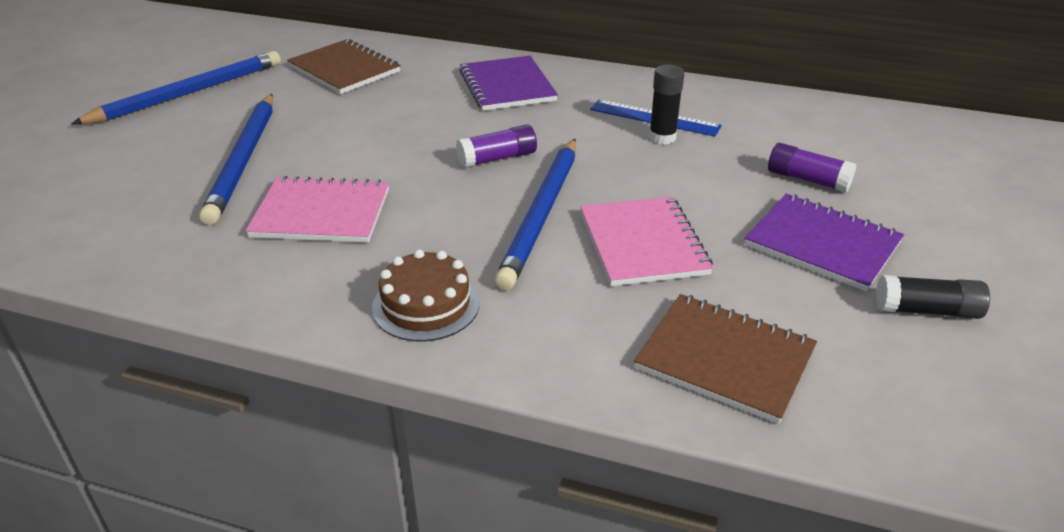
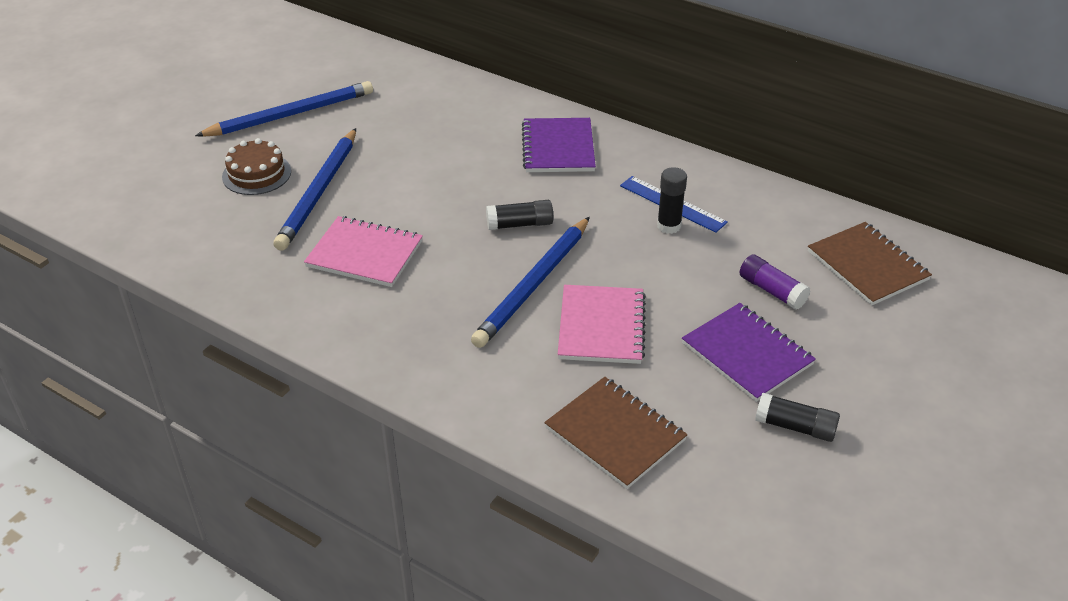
camera: 15 degrees right, 5 degrees up
(344, 69) = (425, 107): brown notebook -> brown notebook (867, 265)
(426, 305) = (416, 348): brown cake -> brown cake (256, 174)
(497, 158) = (520, 224): purple glue stick -> black glue stick

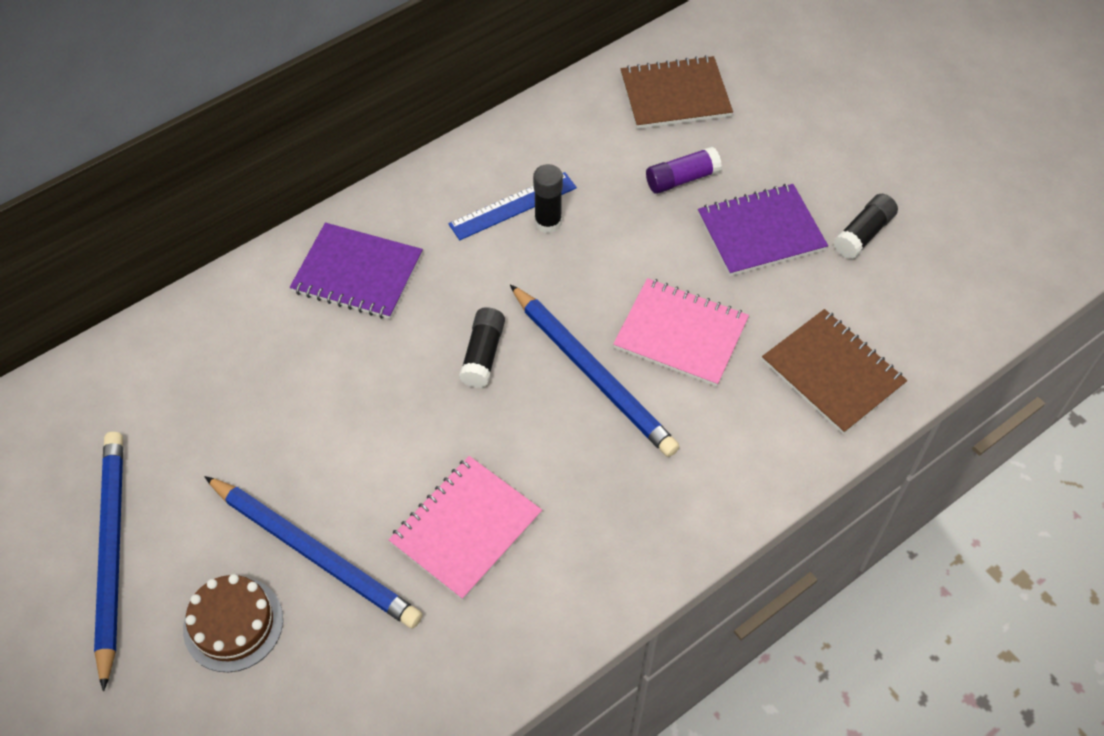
camera: 70 degrees left, 15 degrees up
(615, 434) = (832, 373): brown notebook -> brown notebook turned 75 degrees clockwise

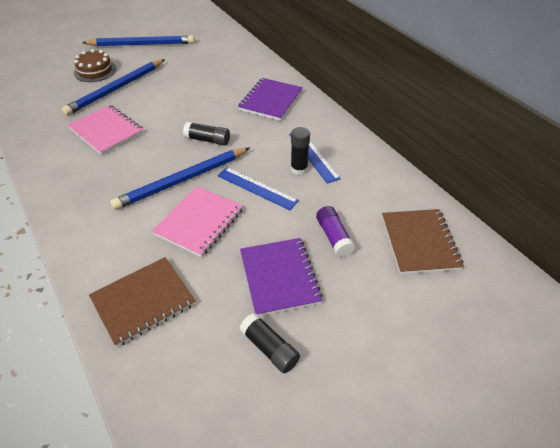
camera: 95 degrees right, 10 degrees down
(597, 271) = (257, 188): none -> blue ruler

